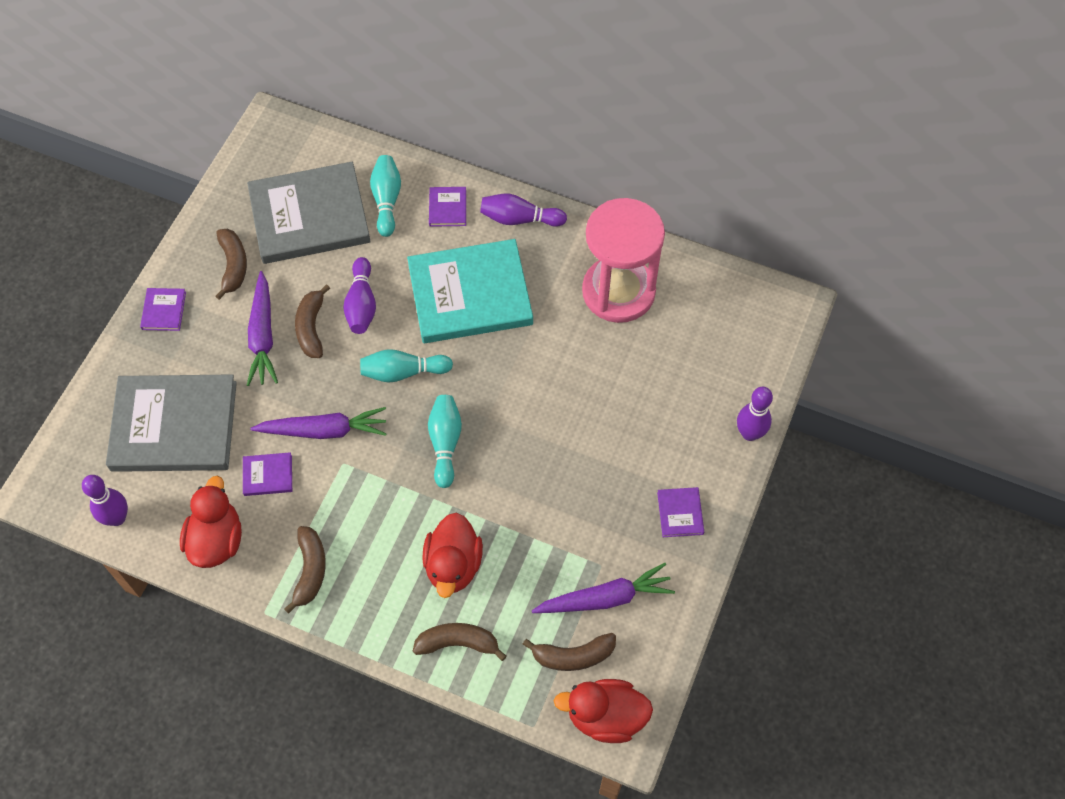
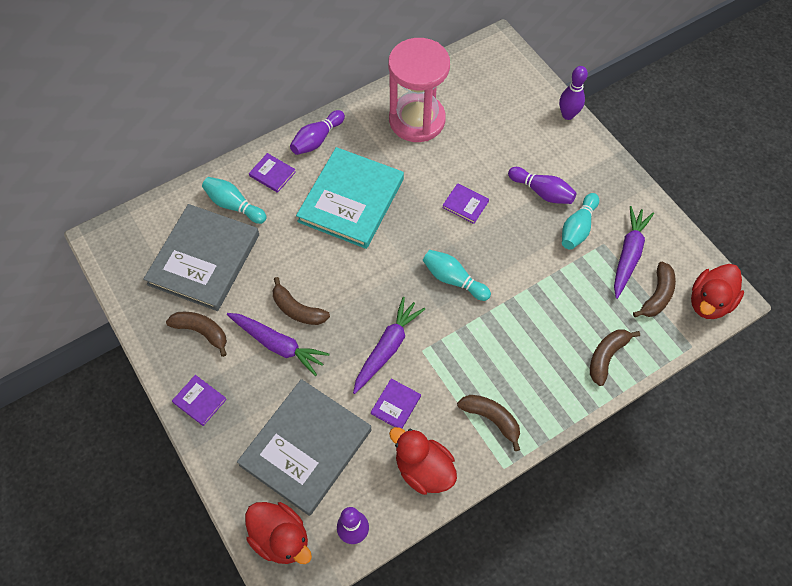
camera: 55 degrees left, 0 degrees up
(361, 304) = (305, 268): purple bowling pin -> purple bowling pin (542, 192)
(403, 372) = (379, 273): turquoise bowling pin -> turquoise bowling pin (577, 228)
(453, 565) = (547, 327): red duck -> red duck (281, 538)
(680, 513) = (596, 181): purple book -> purple book (465, 204)

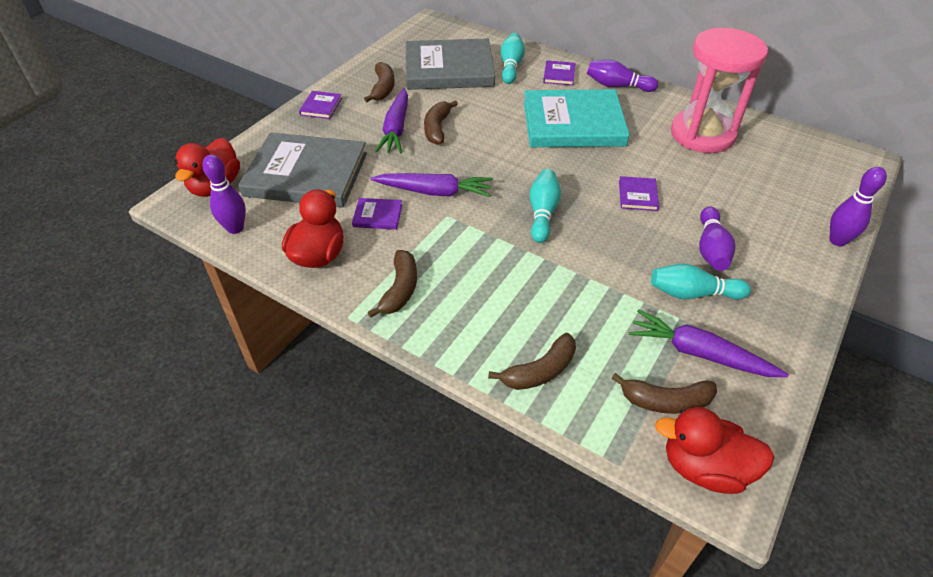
camera: 65 degrees right, 15 degrees down
(606, 356) = (540, 371): brown banana -> brown banana turned 135 degrees clockwise
(628, 254) = (699, 353): purple carrot -> purple carrot turned 150 degrees counterclockwise

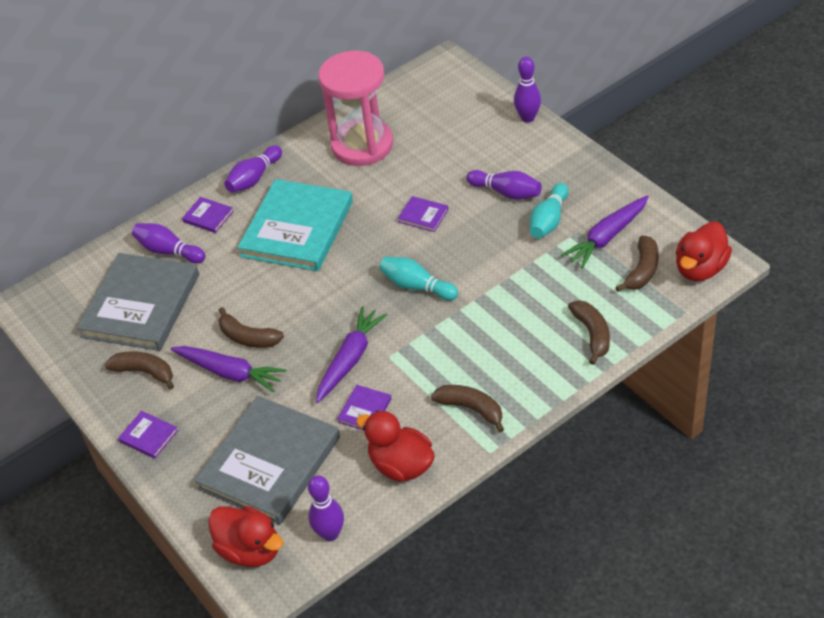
camera: 65 degrees left, 0 degrees up
(511, 66) = (169, 251): turquoise bowling pin -> purple bowling pin

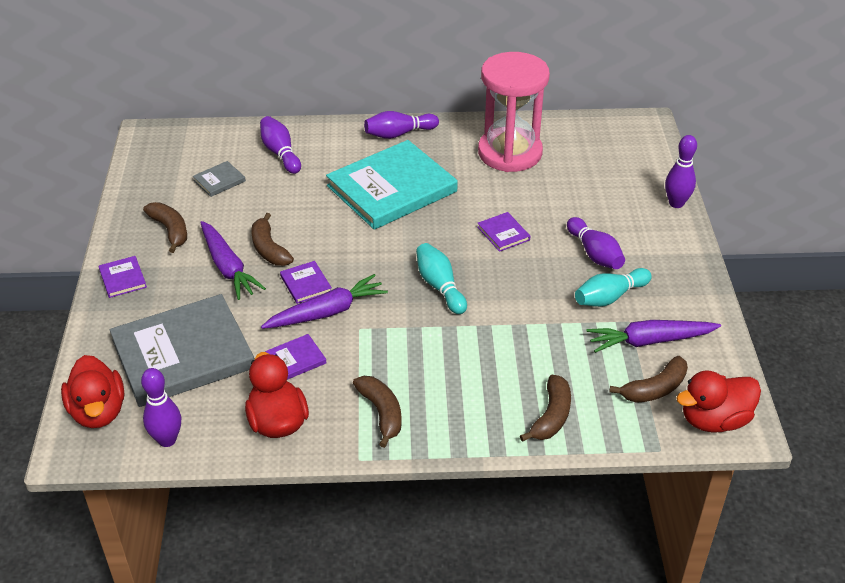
camera: 30 degrees right, 5 degrees down
(140, 305) = (219, 181): grey book -> grey book, size x0.40
(208, 216) = (335, 143): purple book -> purple book (306, 284)

